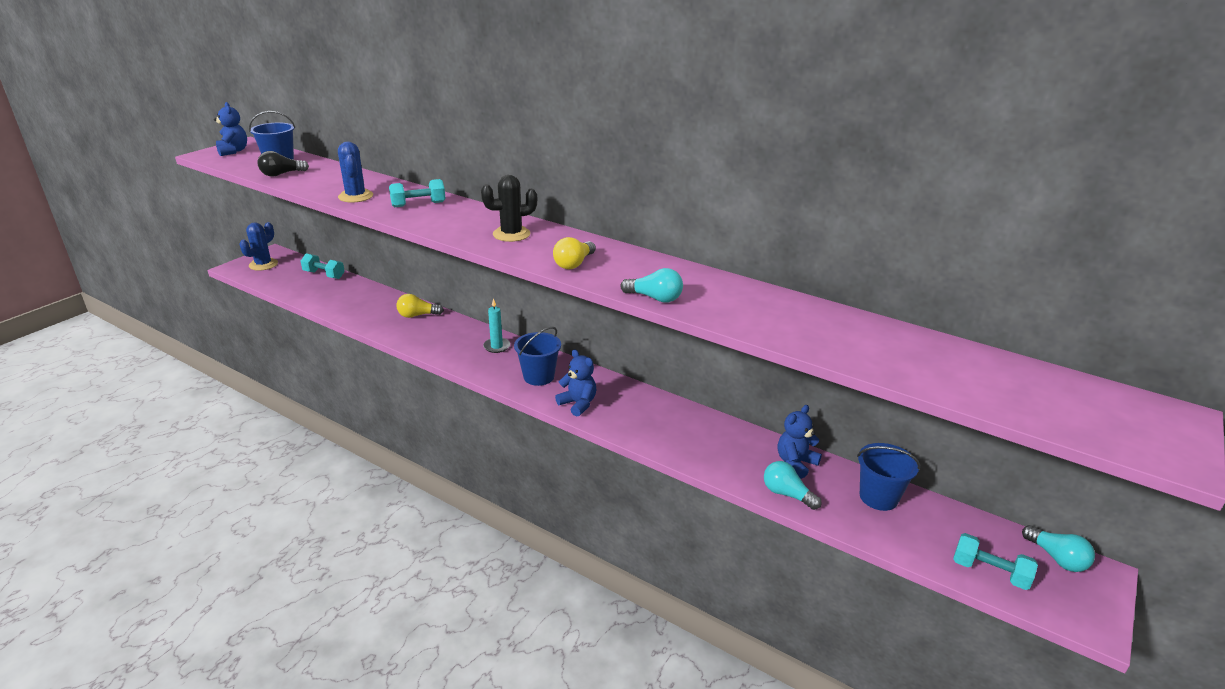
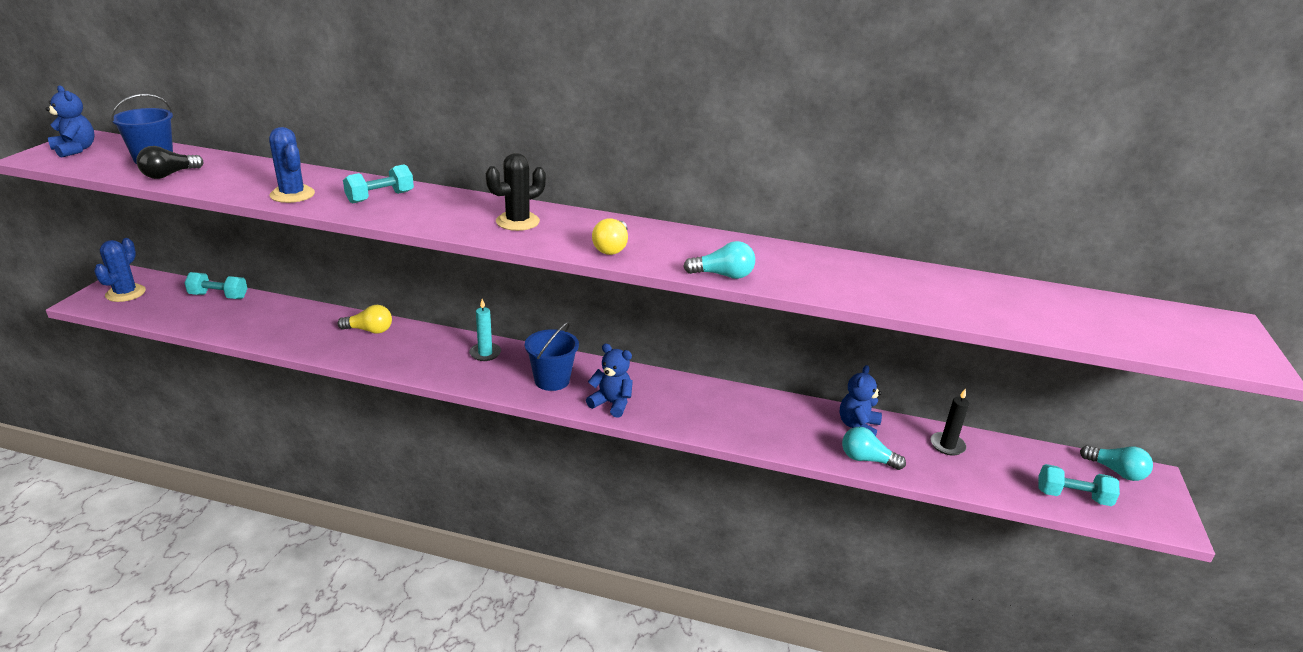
camera: 20 degrees left, 0 degrees up
(417, 315) = (369, 330): yellow light bulb -> yellow light bulb turned 150 degrees counterclockwise
(878, 497) = (947, 445): blue bucket -> black candle

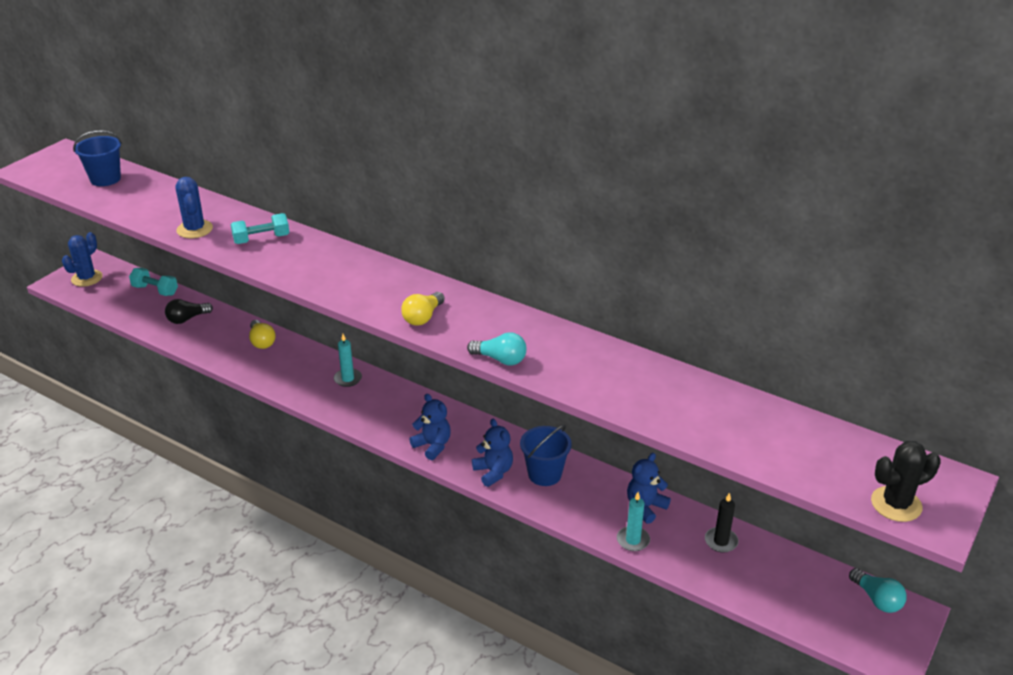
camera: 20 degrees right, 5 degrees up
(75, 150) = (52, 164): blue teddy bear -> blue teddy bear (493, 472)
(169, 175) = (111, 198): black light bulb -> black light bulb (187, 319)
(369, 330) = (262, 341): yellow light bulb -> yellow light bulb turned 45 degrees clockwise
(517, 222) = (359, 279): black cactus -> black cactus (896, 504)
(552, 380) = (392, 414): blue bucket -> blue bucket (544, 474)
(866, 459) = (633, 540): turquoise light bulb -> turquoise candle
(1073, 496) = (811, 614): turquoise dumbbell -> none

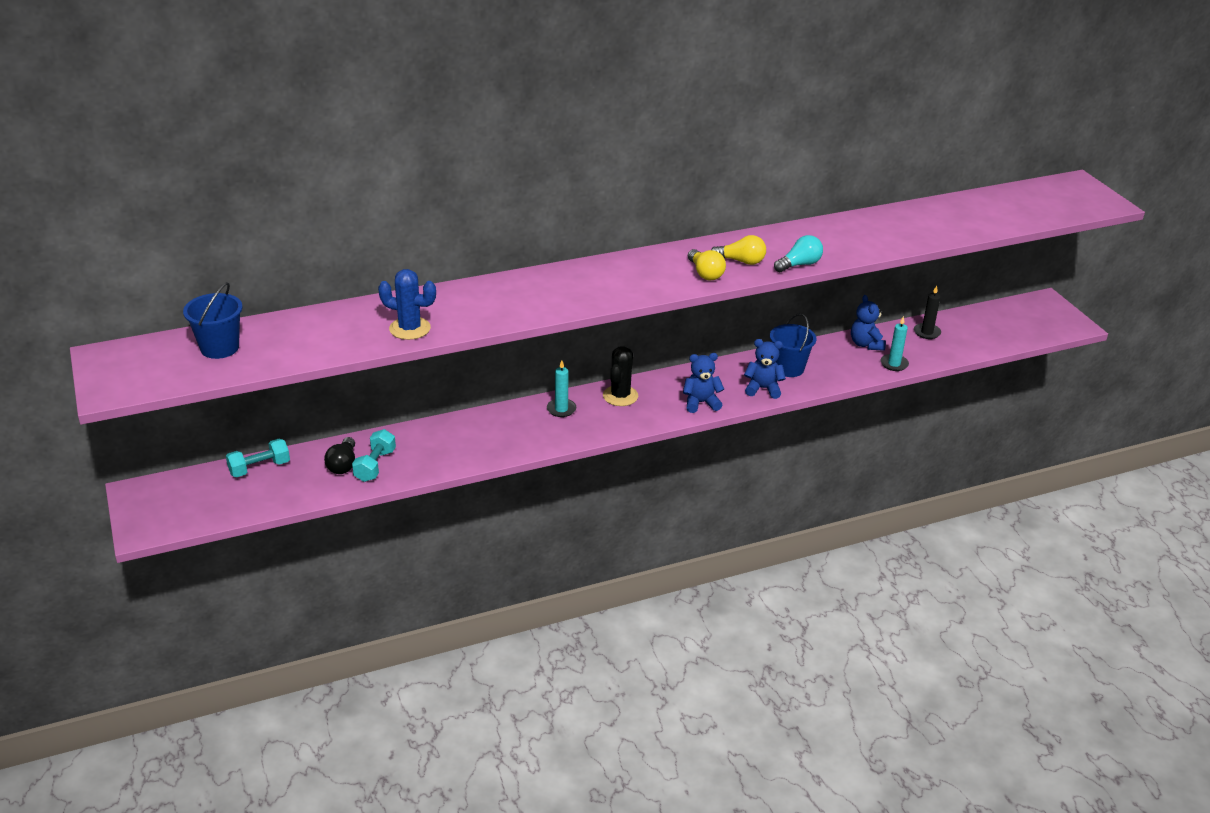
camera: 55 degrees left, 0 degrees up
(87, 278) = (165, 506): blue cactus -> none
(261, 239) = (479, 302): turquoise dumbbell -> turquoise dumbbell (375, 465)
(262, 341) = (443, 434): yellow light bulb -> yellow light bulb (741, 261)
(877, 599) = (1025, 306): turquoise light bulb -> none
(896, 504) = (1082, 206): black cactus -> black cactus (620, 396)

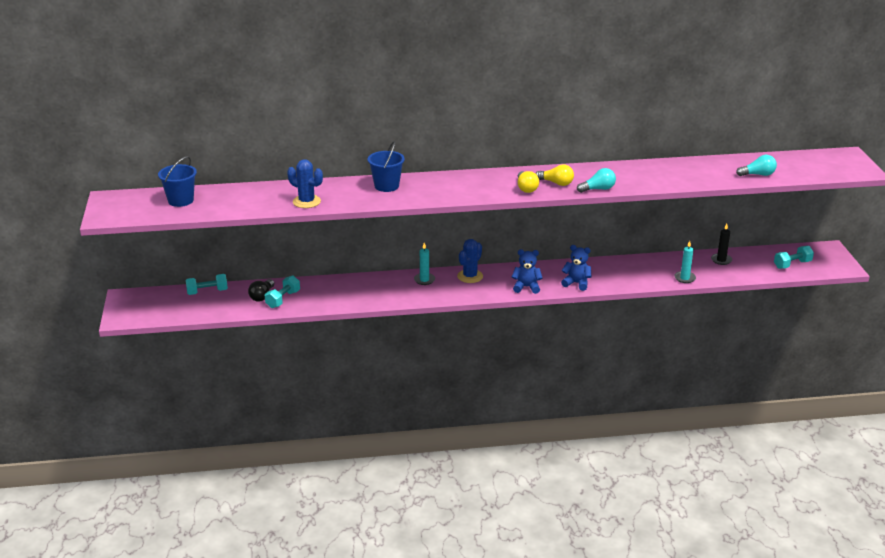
camera: 15 degrees right, 5 degrees down
(620, 396) = (470, 276): black cactus -> blue cactus
(788, 368) = (602, 272): blue bucket -> blue bucket (386, 186)
(866, 344) = (669, 263): blue teddy bear -> none
(986, 222) = (758, 174): none -> turquoise light bulb
(1013, 328) = (792, 264): none -> turquoise dumbbell

